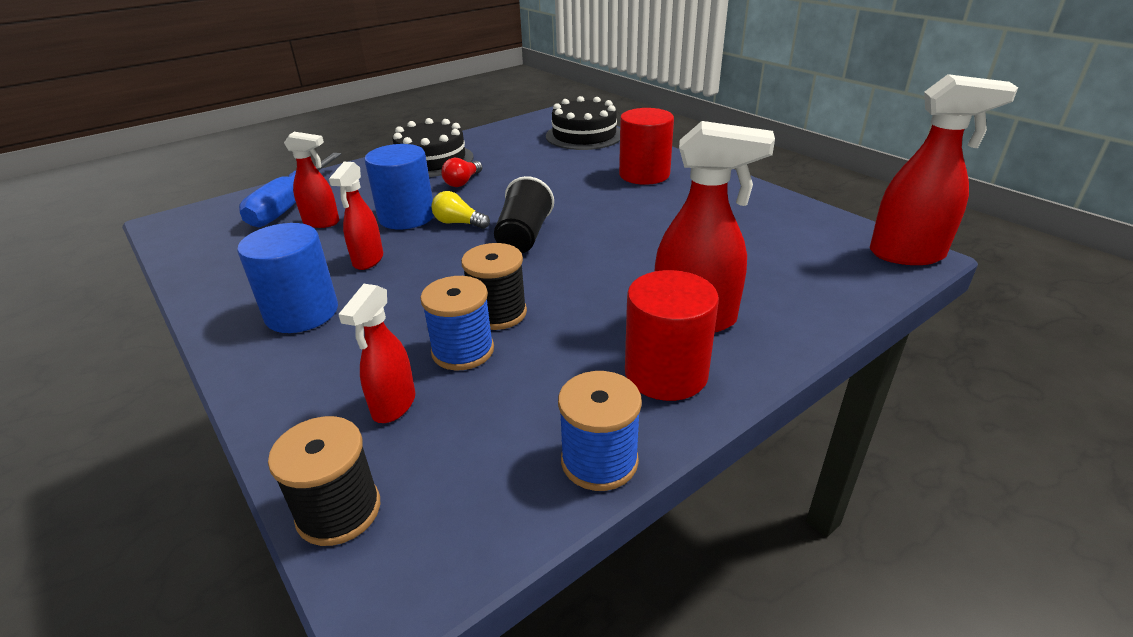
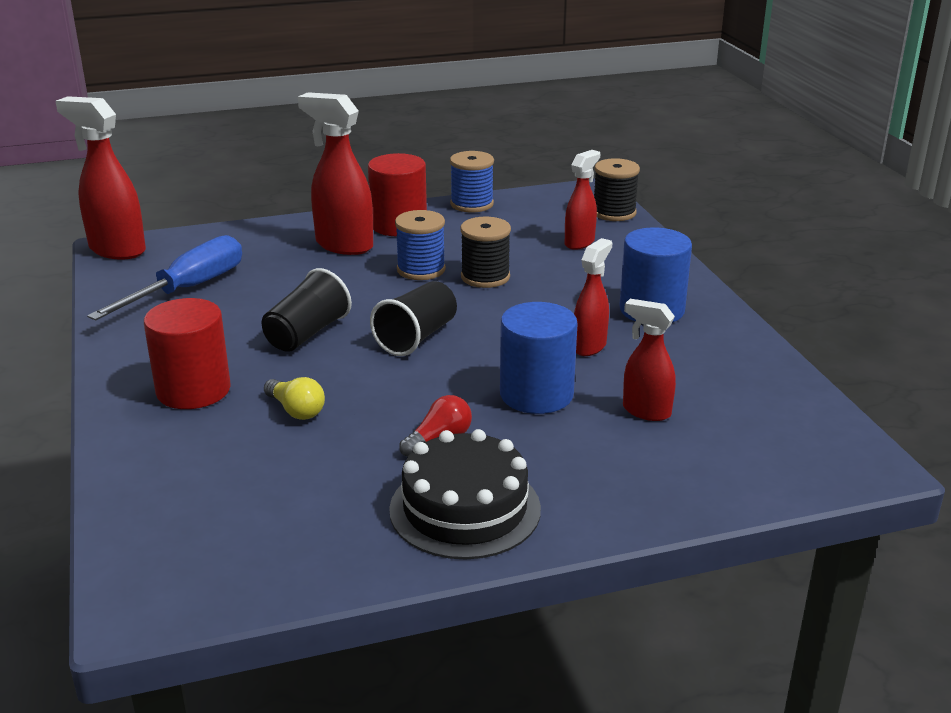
camera: 160 degrees left, 5 degrees down
(290, 206) = (696, 454): blue screwdriver -> blue screwdriver (188, 289)
(458, 223) = (477, 370): yellow light bulb -> yellow light bulb (296, 410)
(463, 351) = (524, 260): blue spool -> blue spool (421, 269)
(584, 135) = (165, 508): black cake -> none
(615, 220) = (307, 334): none -> black cup

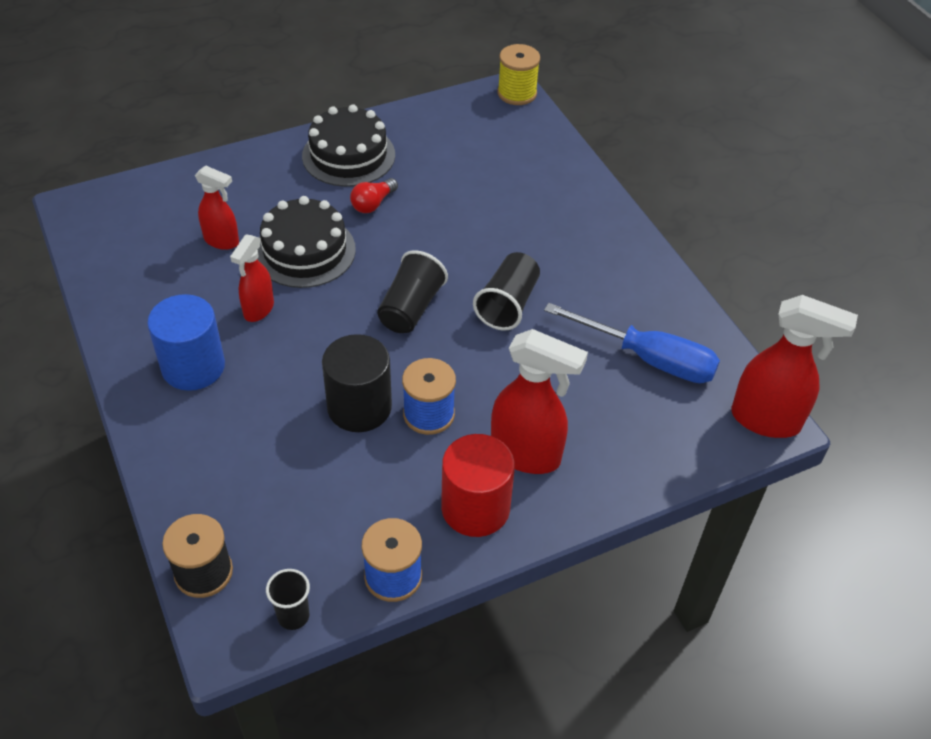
camera: 170 degrees right, 20 degrees up
(128, 602) = (517, 93): none -> yellow spool
(188, 289) = (648, 358): blue screwdriver -> blue screwdriver turned 90 degrees counterclockwise
(193, 390) = (567, 234): red cylinder -> none
(296, 410) = (482, 221): yellow light bulb -> none
(485, 277) = (359, 407): black spool -> black cylinder
(536, 394) = (305, 251): blue cylinder -> black cake
(546, 195) = (293, 616): none -> black cup
(579, 242) = (254, 489): red spray bottle -> none

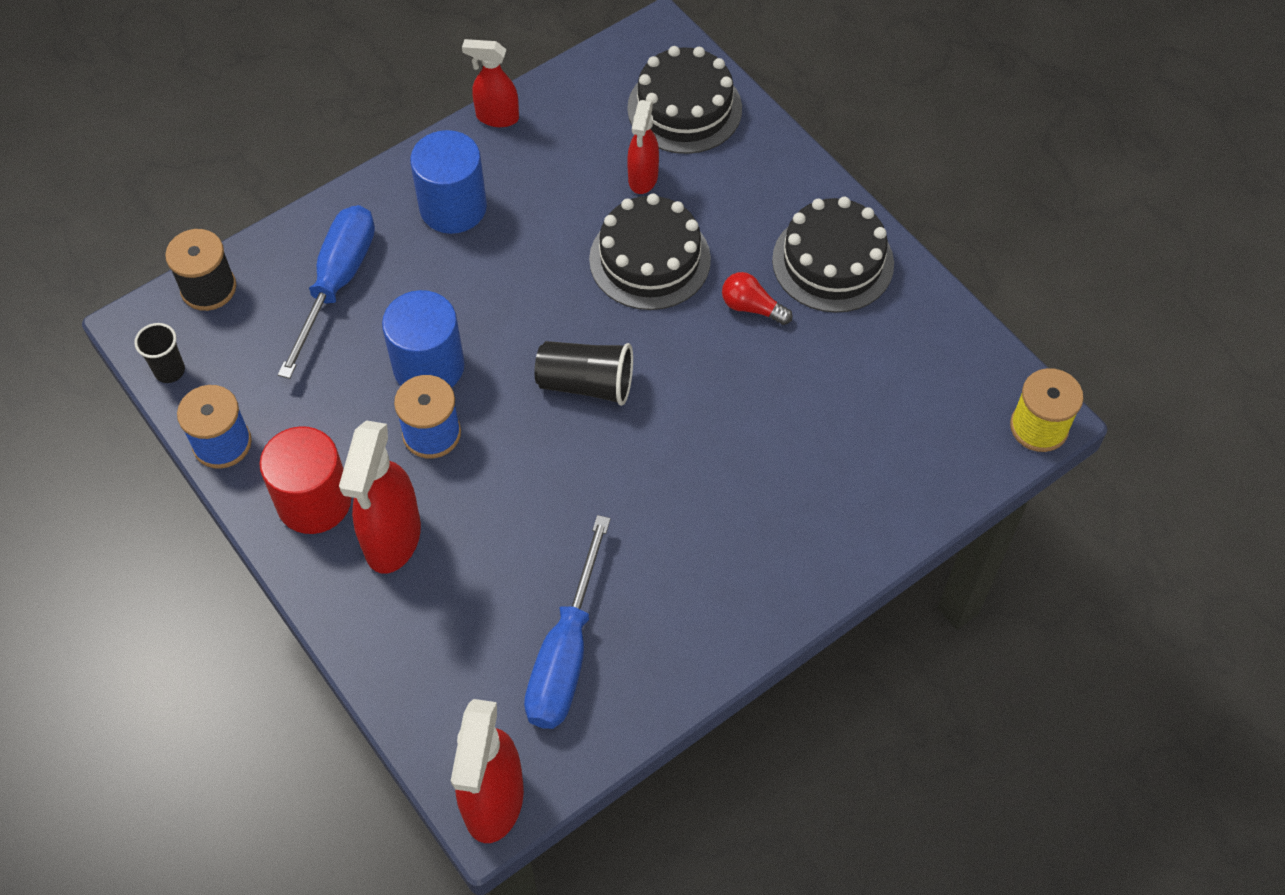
camera: 80 degrees right, 10 degrees up
(162, 205) = (684, 108): none -> black cake
(242, 463) = (337, 283): none -> blue screwdriver
(258, 310) = (547, 240): red spray bottle -> red spray bottle (496, 117)
(359, 407) = (428, 366): black cylinder -> blue cylinder
(507, 304) = (618, 483): black cup -> none

